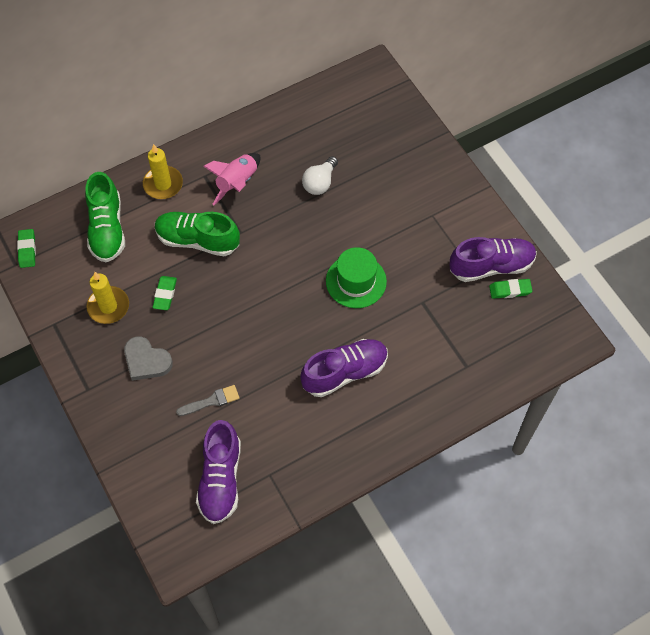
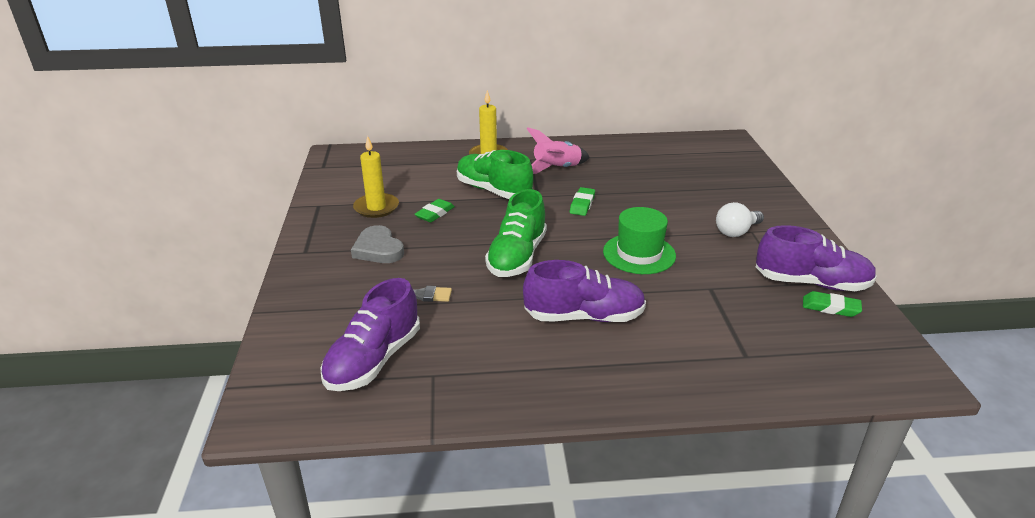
camera: 25 degrees right, 30 degrees down
(27, 250) = (341, 162): green eraser -> green eraser (582, 204)
(107, 229) = (418, 166): green shoe -> green shoe (517, 257)
(320, 183) = (638, 186): white light bulb -> white light bulb (736, 232)

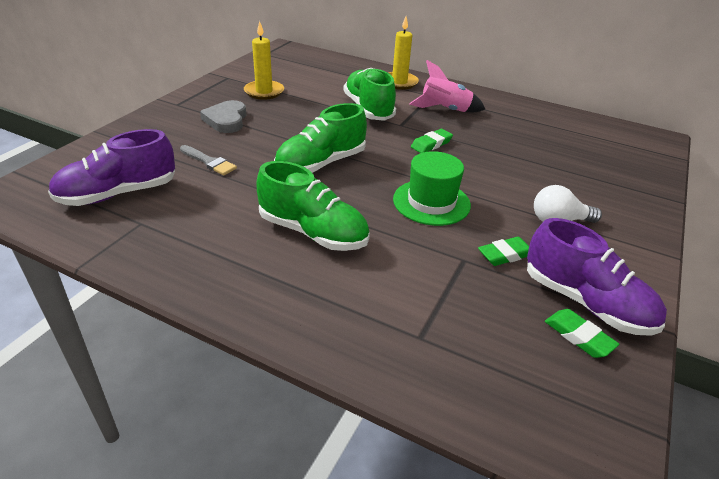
camera: 30 degrees right, 5 degrees up
(435, 213) = (300, 110): green eraser -> green eraser (505, 255)
(584, 316) = (313, 232): purple shoe -> green shoe

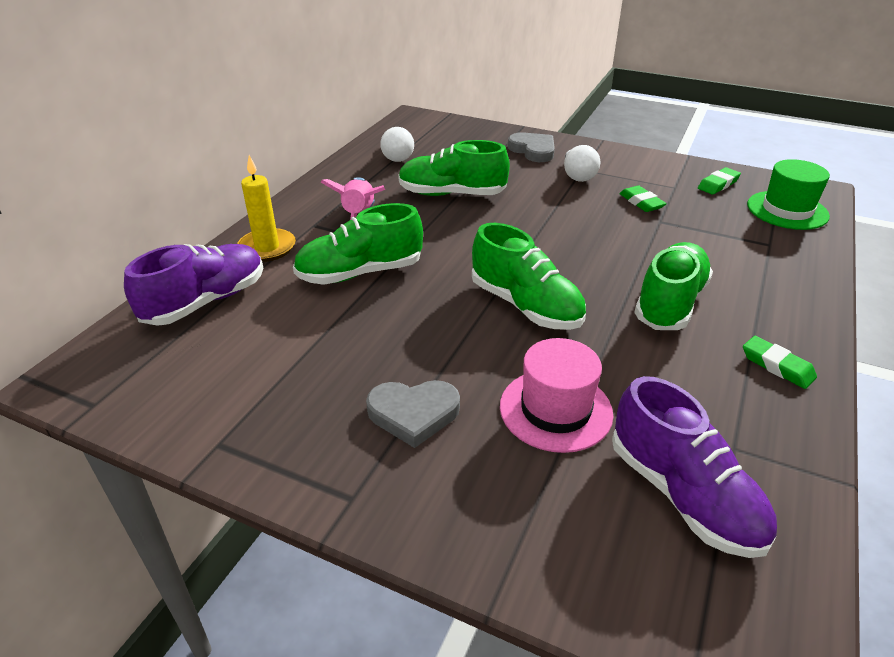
camera: 90 degrees left, 0 degrees up
(209, 162) = (555, 410): grey brush -> pink hat
(264, 92) = (295, 383): yellow candle -> none
(431, 144) = (453, 229): green eraser -> green eraser (777, 366)
(431, 202) = (577, 233): green hat -> green hat (787, 210)
(492, 147) = (452, 194): none -> green shoe
(557, 126) = (396, 156): none -> white light bulb
(586, 302) = (679, 178): purple shoe -> purple shoe (206, 301)
(612, 200) = (533, 150): none -> grey heart

